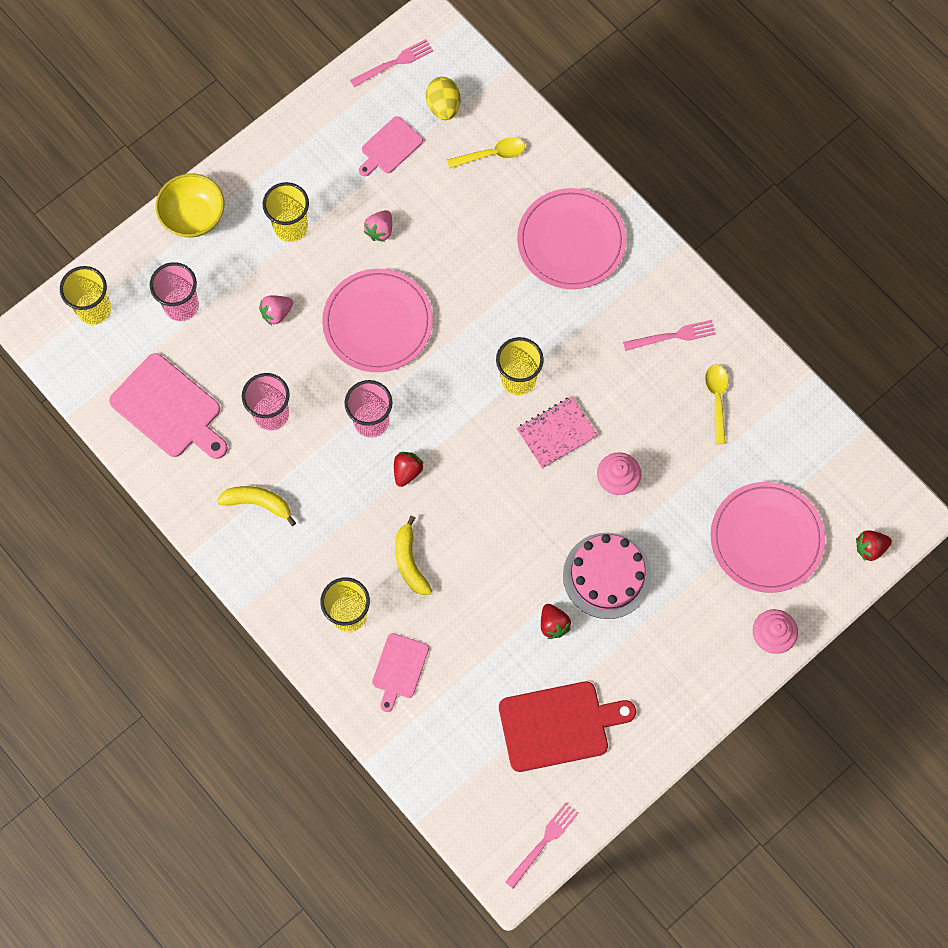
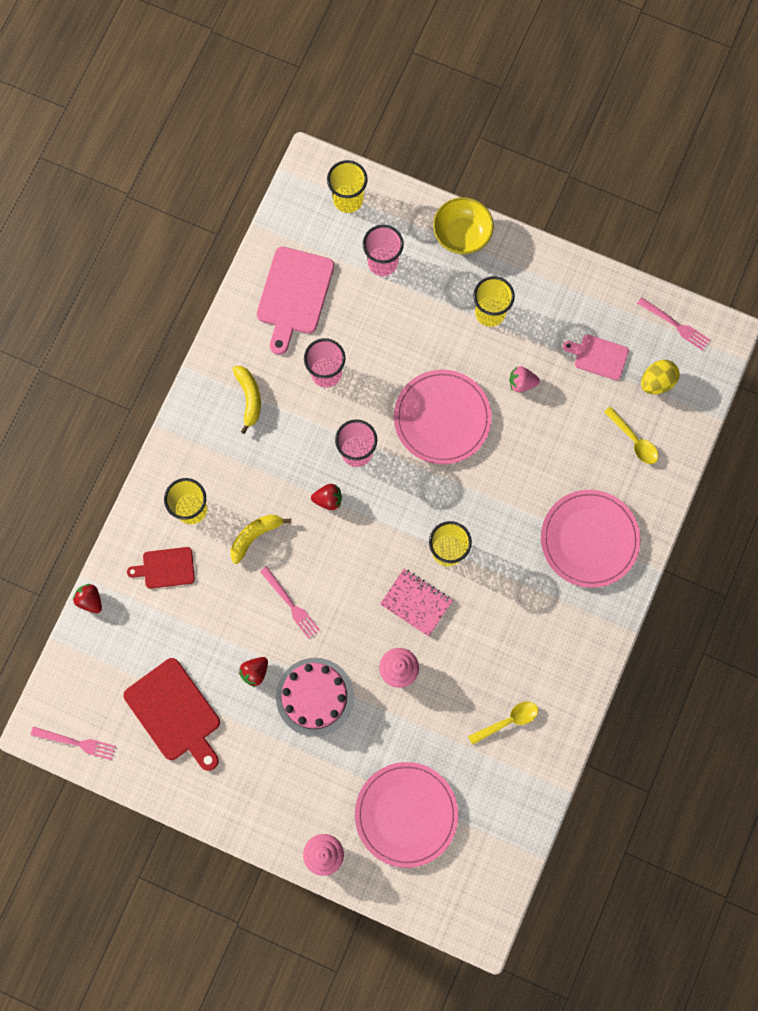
camera: 65 degrees right, 5 degrees up
(276, 313) = (412, 337): pink strawberry -> none
(399, 668) = (165, 568): pink cutting board -> red cutting board
(672, 336) = (546, 660): pink fork -> pink fork (290, 604)
(870, 548) = (438, 905): red strawberry -> red strawberry (90, 600)

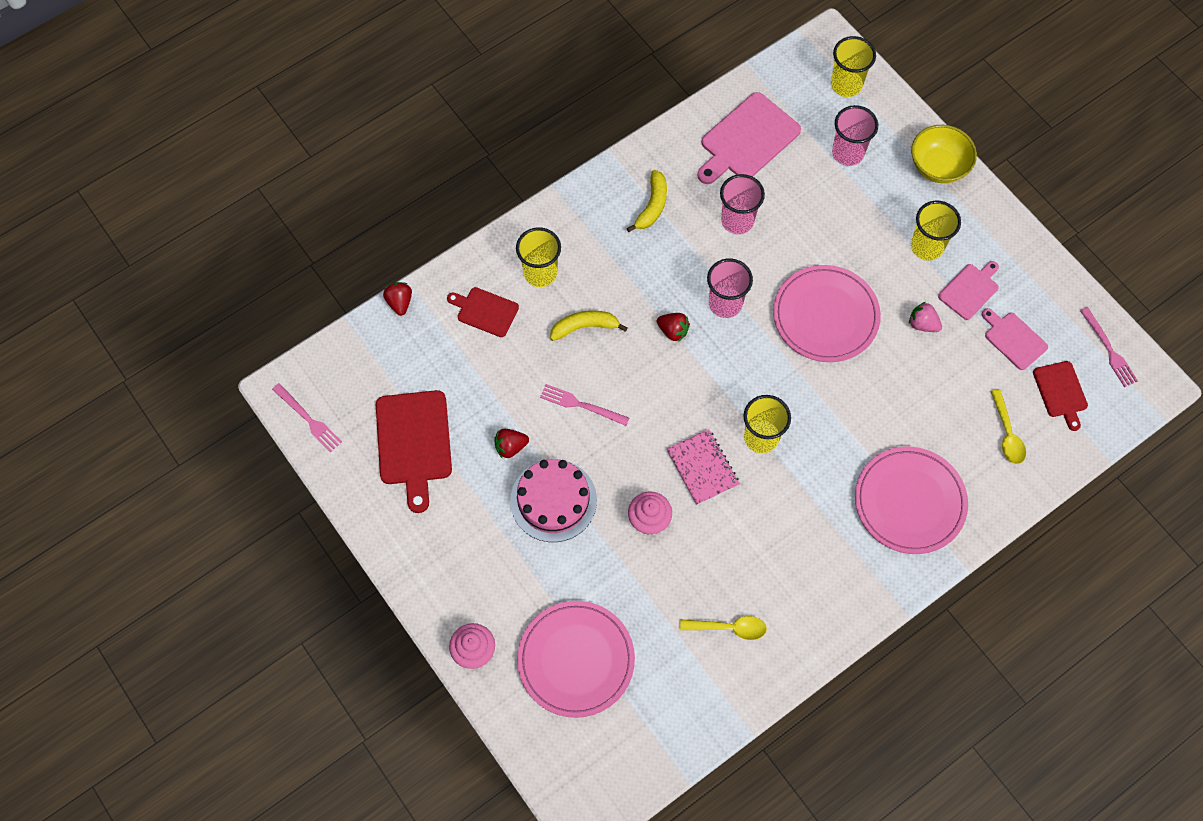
camera: 30 degrees right, 10 degrees down
(290, 604) = (581, 405): pink fork -> pink fork turned 120 degrees clockwise
(543, 332) = (970, 290): none -> pink cutting board
(657, 382) = (1060, 392): yellow egg -> red cutting board

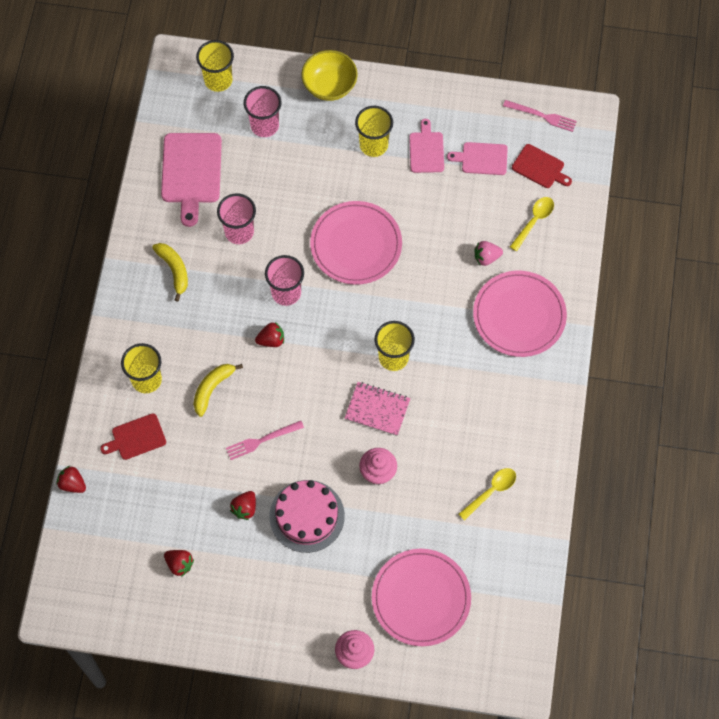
camera: 45 degrees left, 0 degrees up
(308, 419) = (93, 615): pink fork -> none
(414, 443) = (179, 564): red cutting board -> red strawberry
(922, 324) = (419, 197): pink strawberry -> pink strawberry (486, 257)
(1007, 433) = (534, 221): yellow spoon -> yellow spoon turned 90 degrees counterclockwise

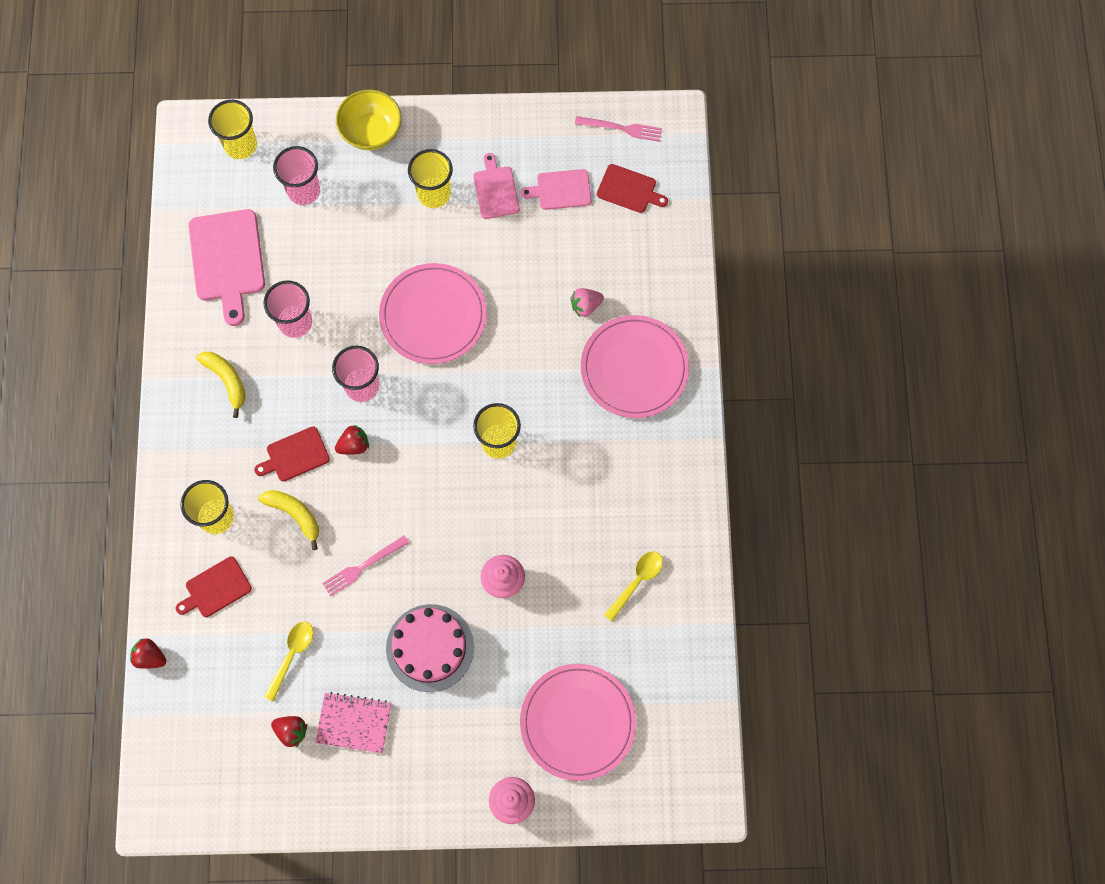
camera: 10 degrees left, 5 degrees up
(212, 388) = (295, 515): yellow banana -> yellow banana turned 105 degrees clockwise
(220, 340) = (295, 455): none -> red cutting board
(245, 508) = (356, 651): red strawberry -> none
(377, 409) = (490, 507): pink notebook -> pink notebook (354, 723)
(534, 221) = (632, 254): yellow spoon -> yellow spoon (291, 656)

